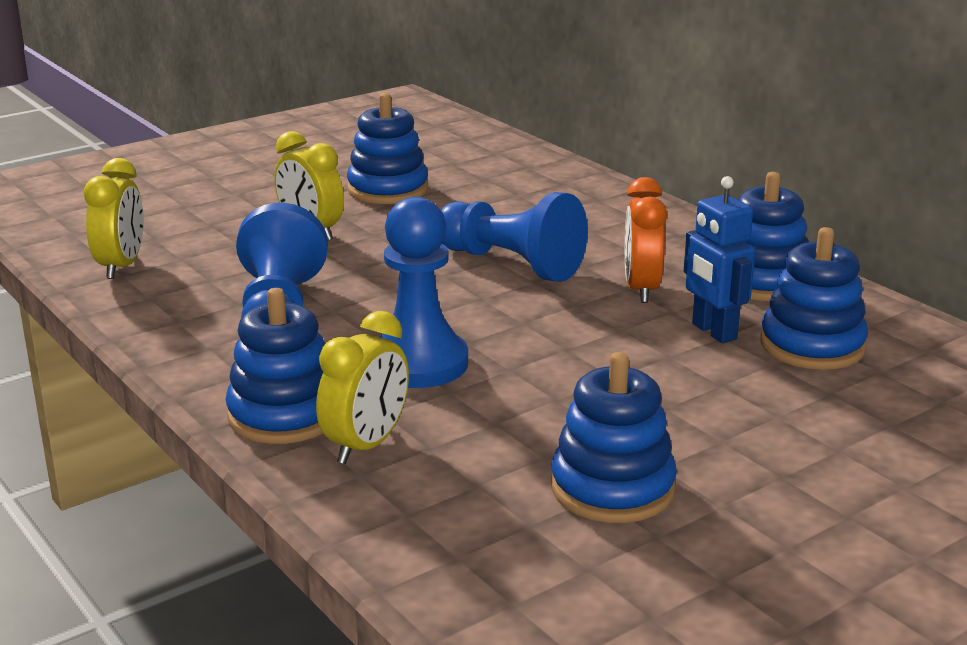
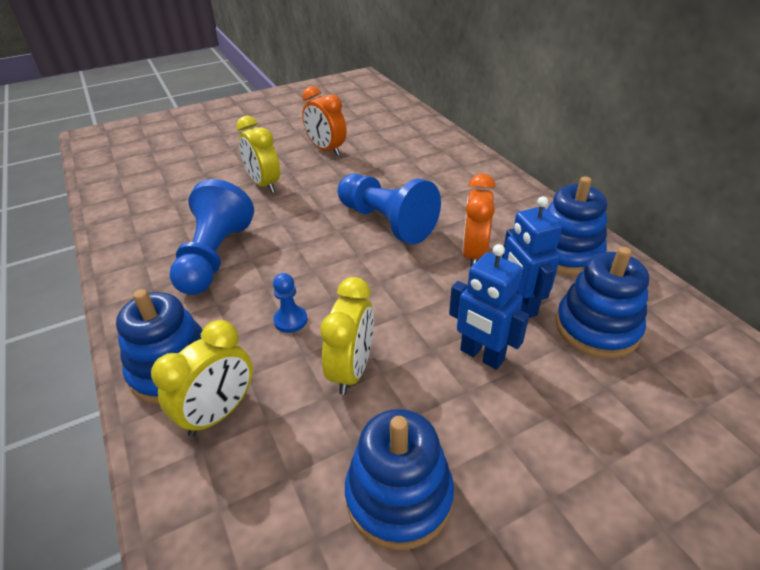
camera: 10 degrees right, 15 degrees up
(121, 266) = (133, 207): yellow clock -> yellow clock (352, 370)
(388, 189) = (326, 150): blue stacking toy -> orange clock
(418, 363) = (290, 320): blue pawn -> blue pawn, size x0.45
(676, 377) = (481, 355): none -> blue robot

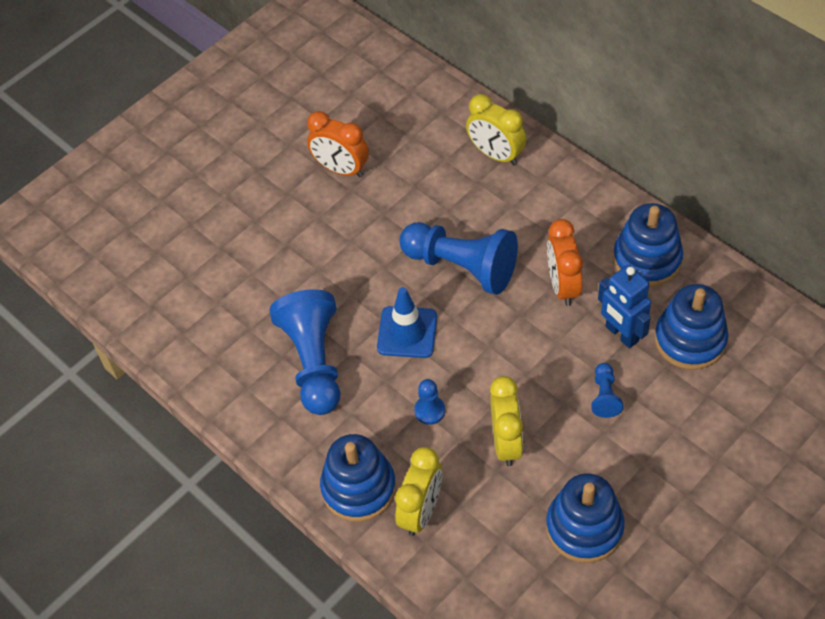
camera: 15 degrees left, 15 degrees up
(264, 184) = (301, 247): yellow clock -> yellow clock (496, 155)
(310, 255) = (407, 332): none -> blue traffic cone
(481, 355) = (605, 396): blue robot -> blue pawn

